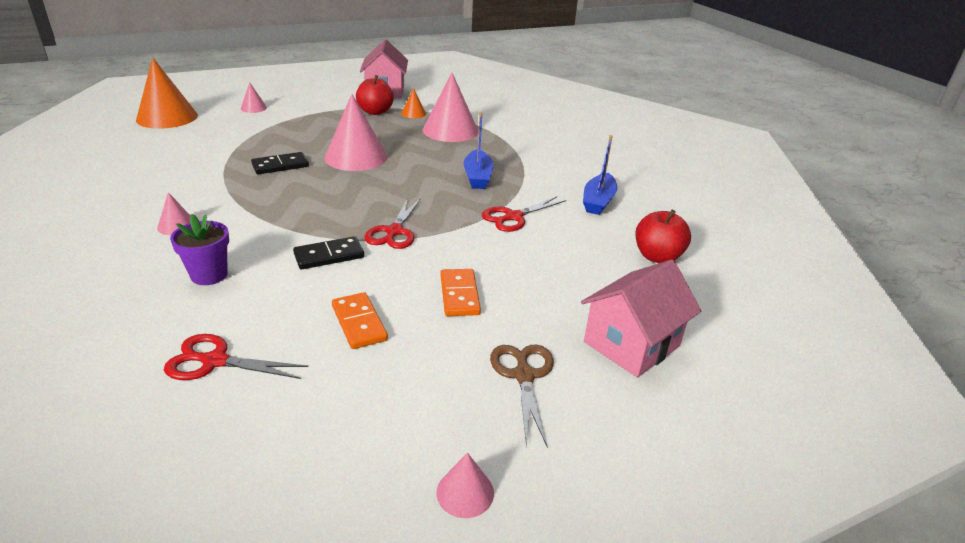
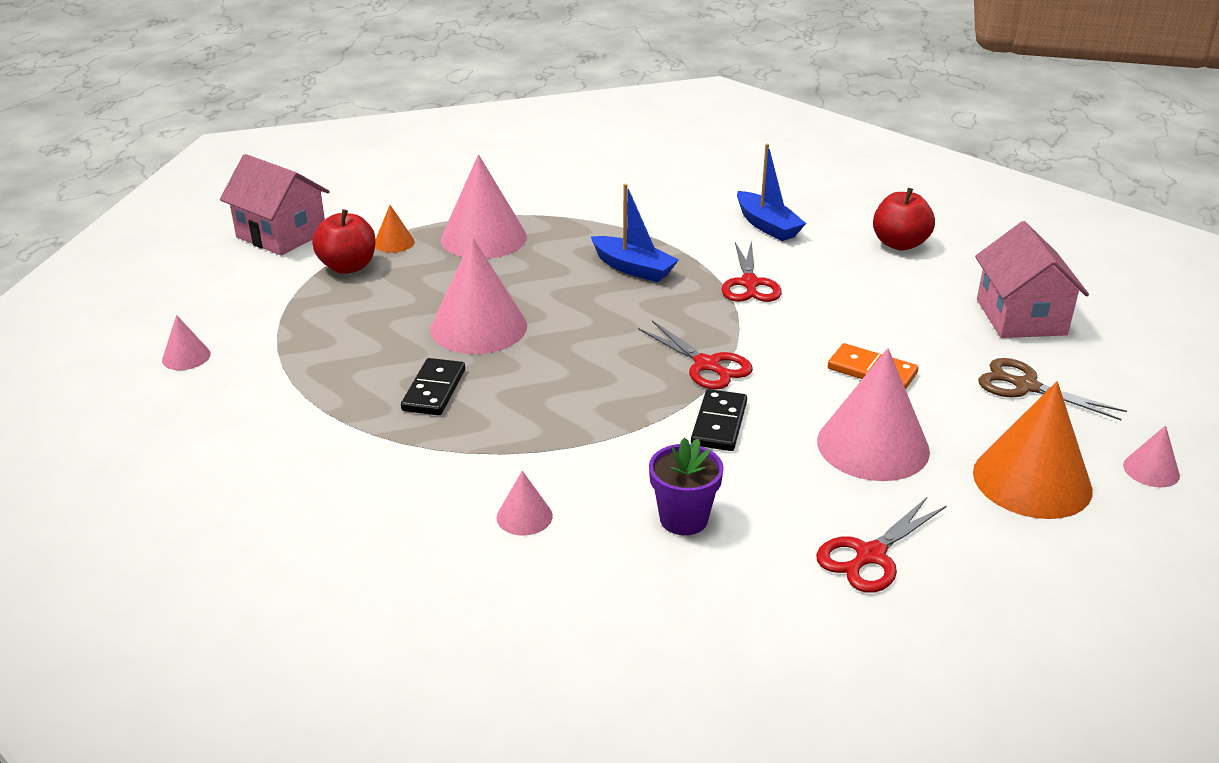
camera: 50 degrees left, 0 degrees up
(167, 117) = (106, 445): orange cone -> orange cone (1032, 480)
(359, 323) = (873, 445): orange domino -> pink cone

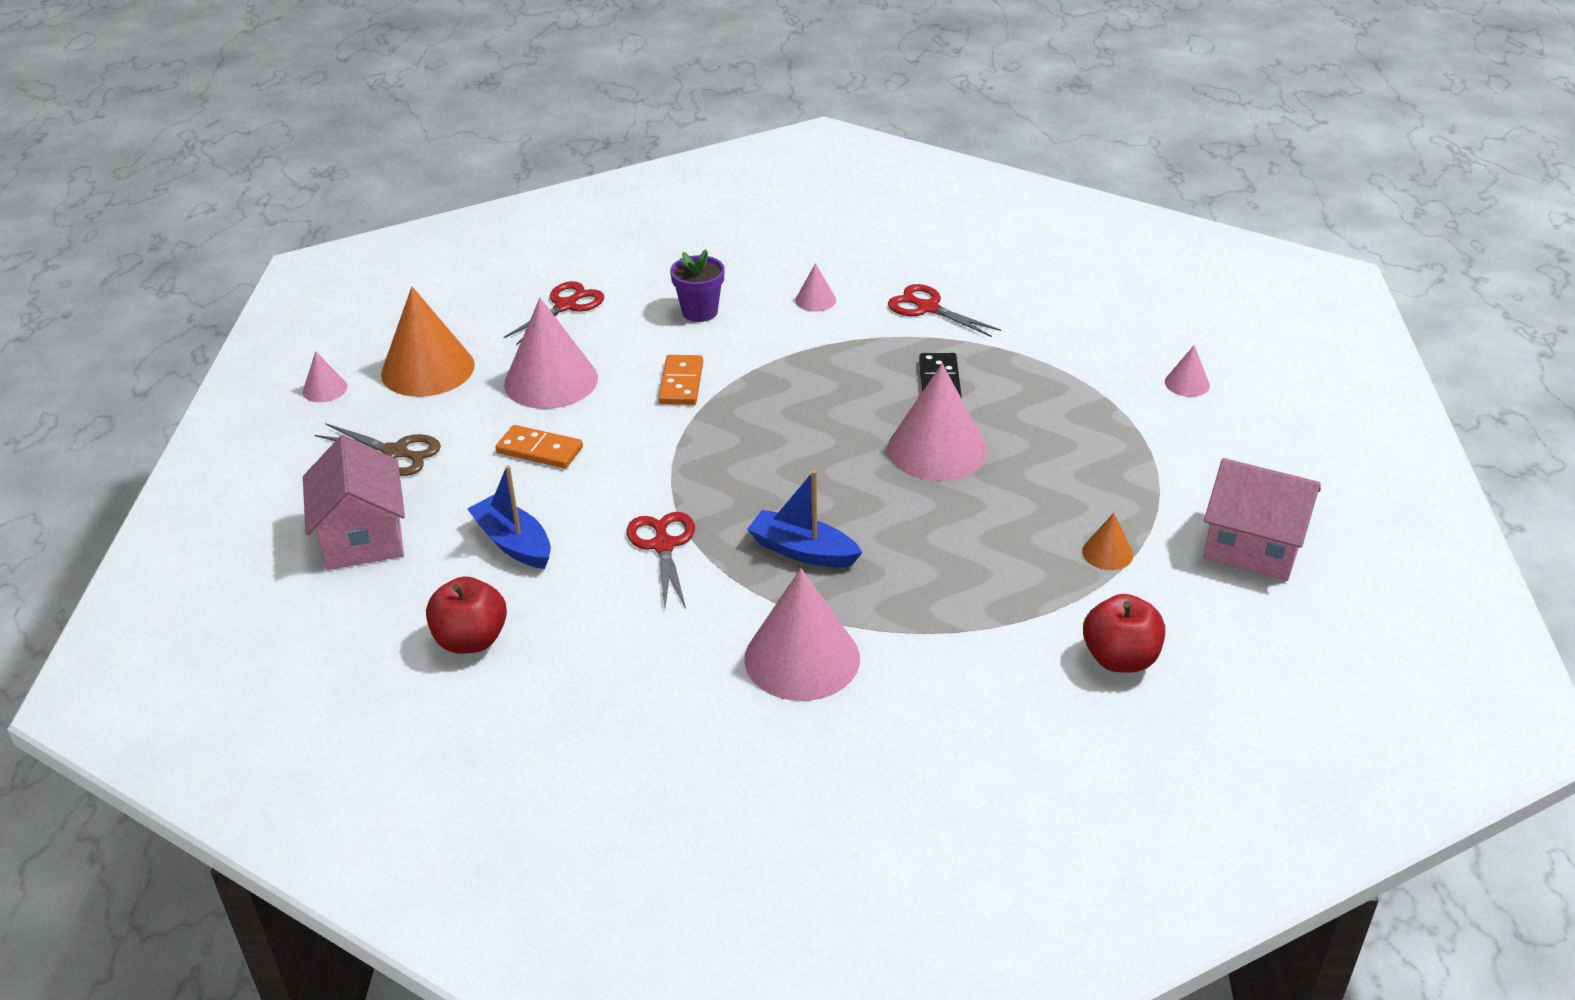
camera: 170 degrees right, 5 degrees up
(348, 267) = (1130, 508): red apple -> red apple (1120, 659)
(483, 238) = (1004, 576): pink cone -> pink cone (802, 658)
(707, 365) = (699, 436): red scissors -> red scissors (927, 308)
(719, 423) = (681, 383): black domino -> orange domino
(767, 225) = (645, 652): blue boat -> blue boat (514, 543)

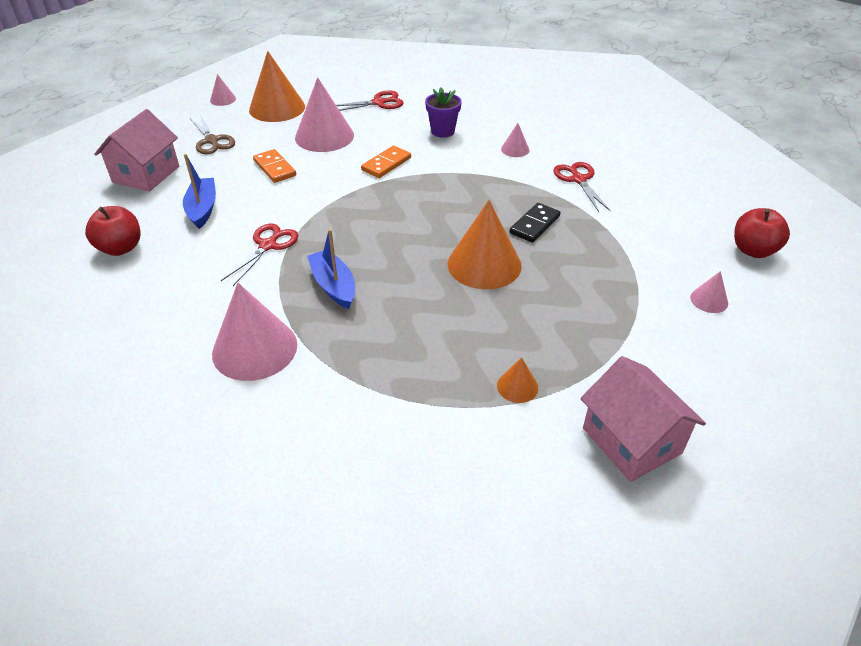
camera: 35 degrees right, 5 degrees up
(937, 449) = (484, 264): pink cone -> orange cone
(1120, 659) = (440, 465): red apple -> red apple (753, 250)

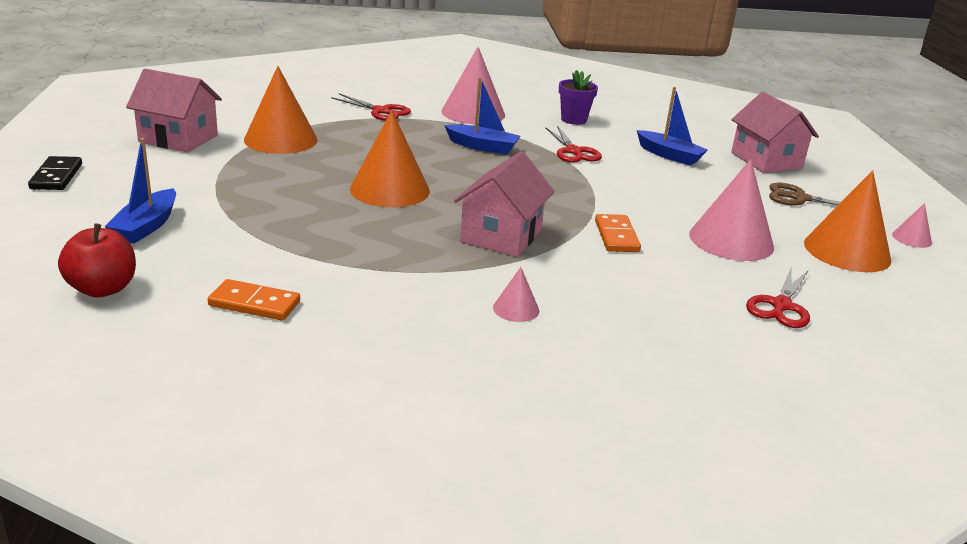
camera: 135 degrees right, 15 degrees down
(121, 248) = (657, 124): red apple -> none
(275, 168) = (696, 197): orange domino -> orange domino (254, 304)
(442, 131) = (636, 298): purple flower pot -> purple flower pot (573, 120)
(458, 192) = (501, 236): none -> pink house
(517, 386) = (281, 139): orange cone -> orange cone, size x2.14
(535, 225) = (382, 233): black domino -> black domino (56, 176)
(578, 179) = (389, 298): red scissors -> red scissors (381, 111)
(709, 300) = (146, 226): pink cone -> blue boat

